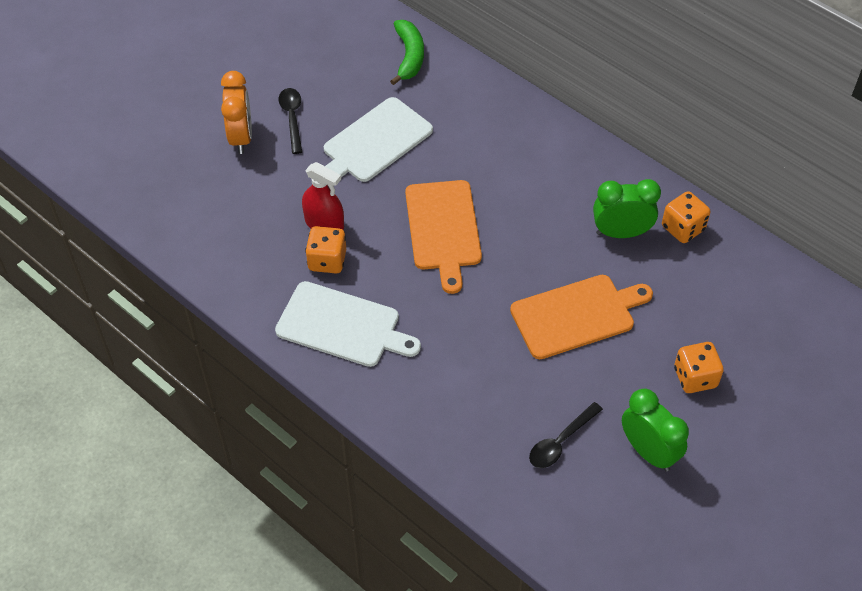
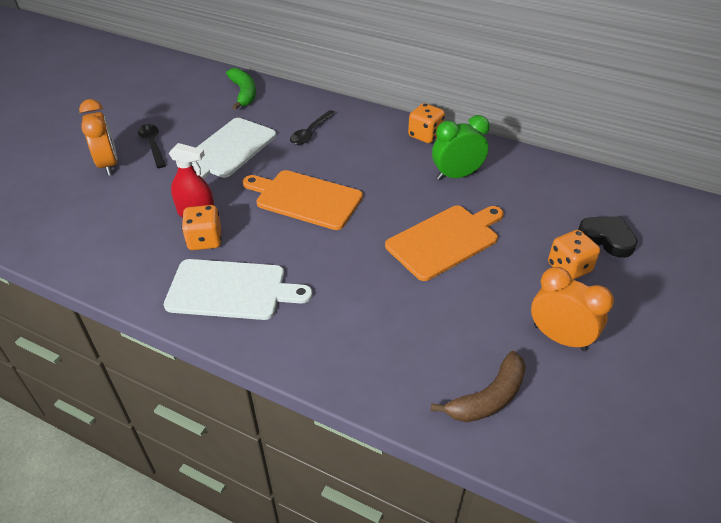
camera: 15 degrees left, 10 degrees down
(443, 229) = (305, 199): orange cutting board -> orange cutting board turned 135 degrees clockwise
(554, 494) = (488, 397): none -> brown banana
(560, 442) = (474, 347): black spoon -> black spoon (310, 132)
(648, 452) = (559, 337): green clock -> orange clock
(683, 228) = (504, 164): orange dice -> orange dice (425, 135)
(754, 352) = (607, 238): none -> black heart

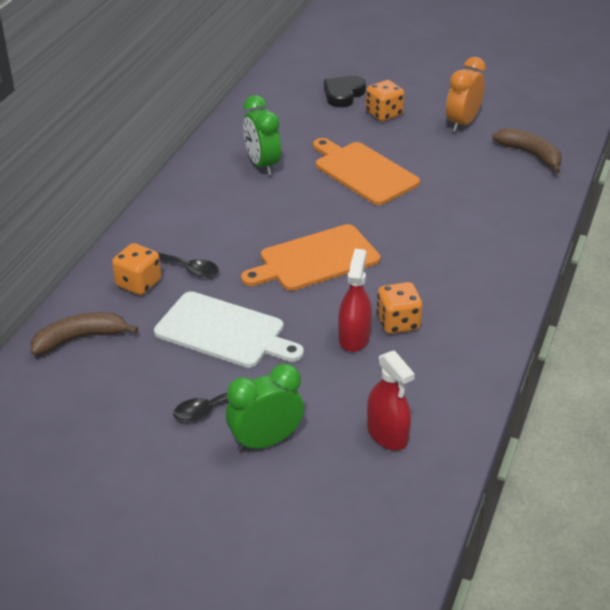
camera: 95 degrees left, 5 degrees down
(82, 221) = (387, 434): none -> red spray bottle
(108, 164) = (265, 441): orange clock -> green clock
(231, 290) = (465, 292): white cutting board -> none
(243, 93) = (80, 339): green banana -> brown banana
(305, 199) = (315, 259): orange cutting board -> orange cutting board turned 45 degrees clockwise
(425, 135) = (188, 184): orange dice -> orange dice (138, 283)

